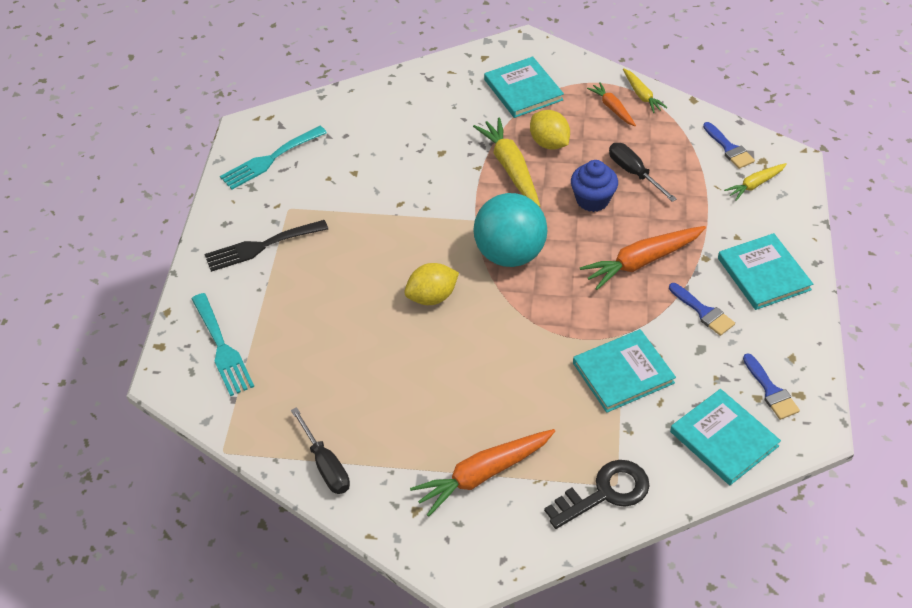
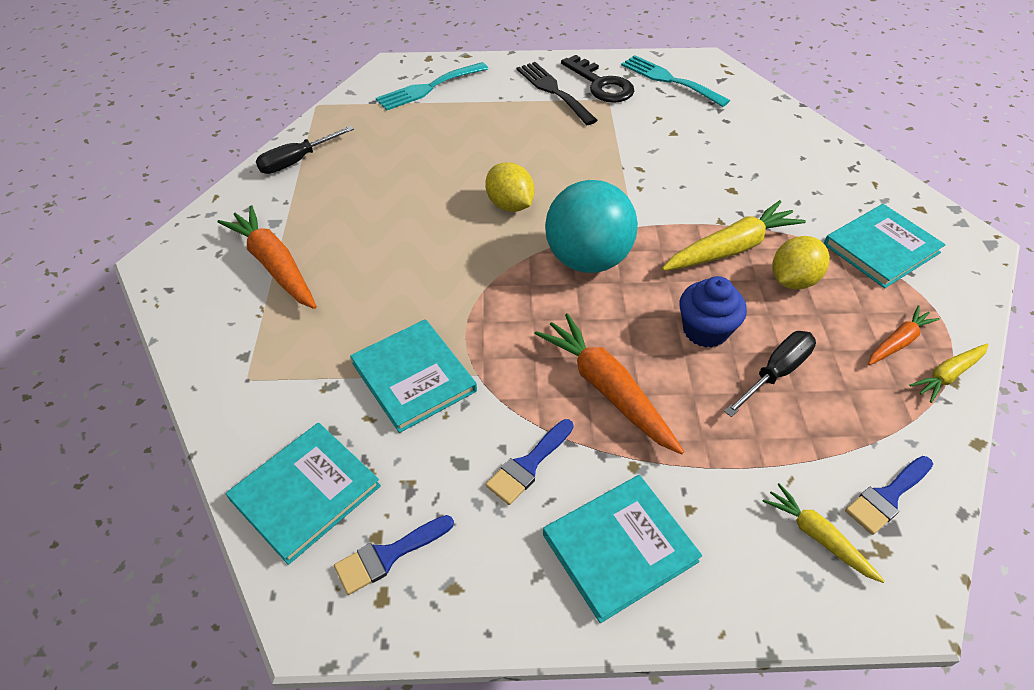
camera: 80 degrees right, 0 degrees up
(605, 493) = (237, 369): black key -> black key (601, 84)

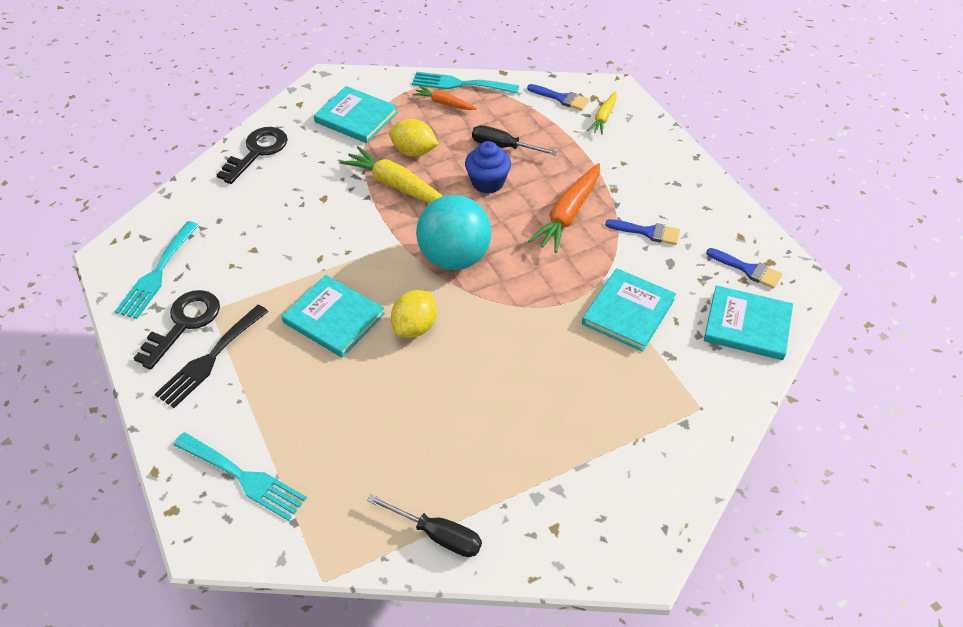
camera: 115 degrees left, 0 degrees up
(274, 265) = (586, 461): orange carrot -> none
(619, 548) = (667, 182): turquoise book -> turquoise book (334, 318)
(830, 161) = (257, 152): none -> black key
(947, 375) = (459, 84): yellow carrot -> turquoise fork

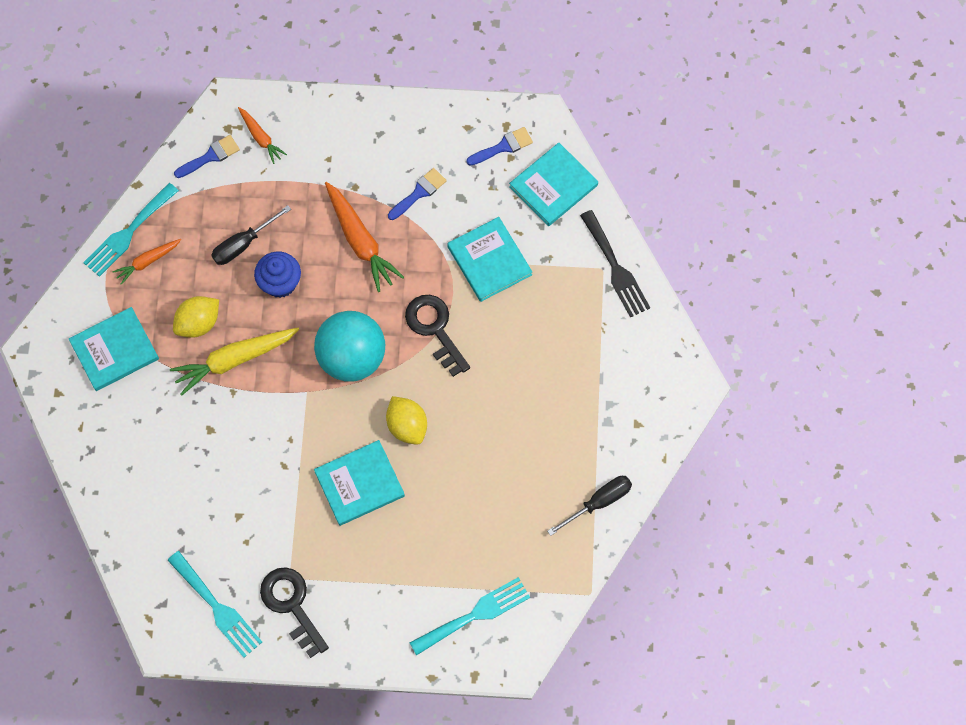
camera: 60 degrees left, 20 degrees up
(210, 359) = (344, 598): black fork -> black fork (615, 268)
(257, 152) = (106, 461): black key -> black key (435, 329)
(603, 117) = (261, 138): yellow carrot -> orange carrot

